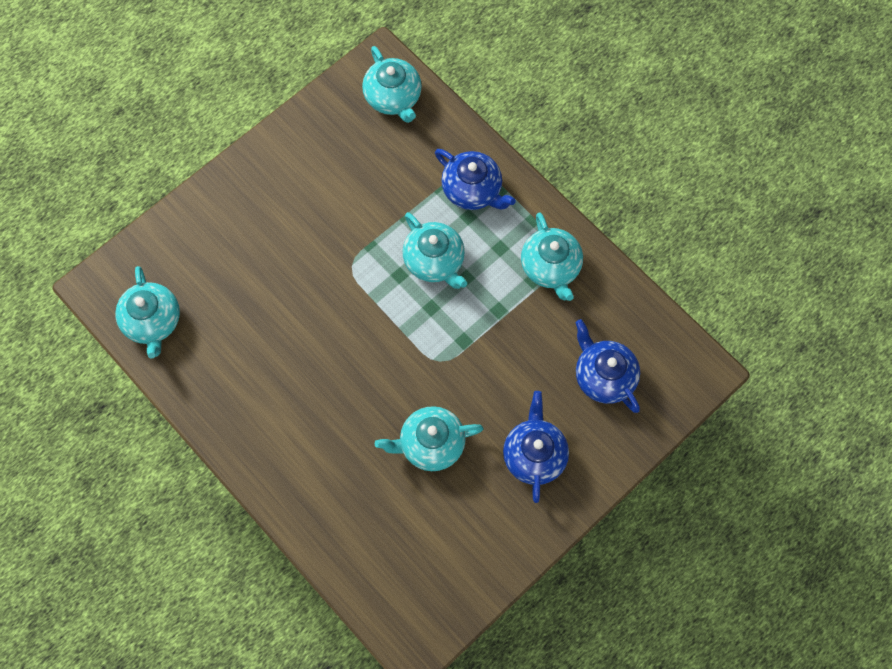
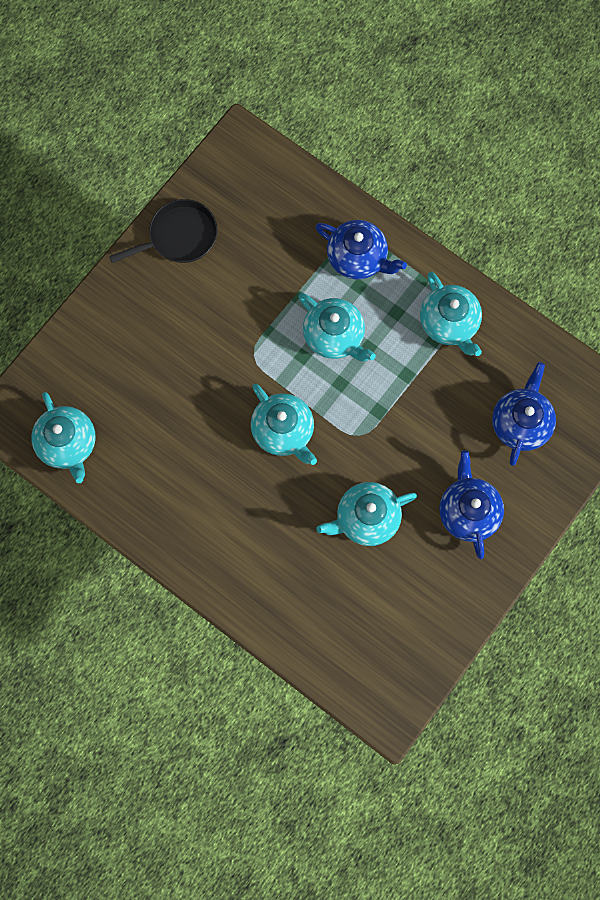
camera: 10 degrees left, 5 degrees up
(303, 142) = (179, 236): none -> black pan
(393, 97) = (260, 176): turquoise teapot -> turquoise teapot (283, 431)
(604, 376) = (520, 423): blue teapot -> blue teapot turned 60 degrees clockwise

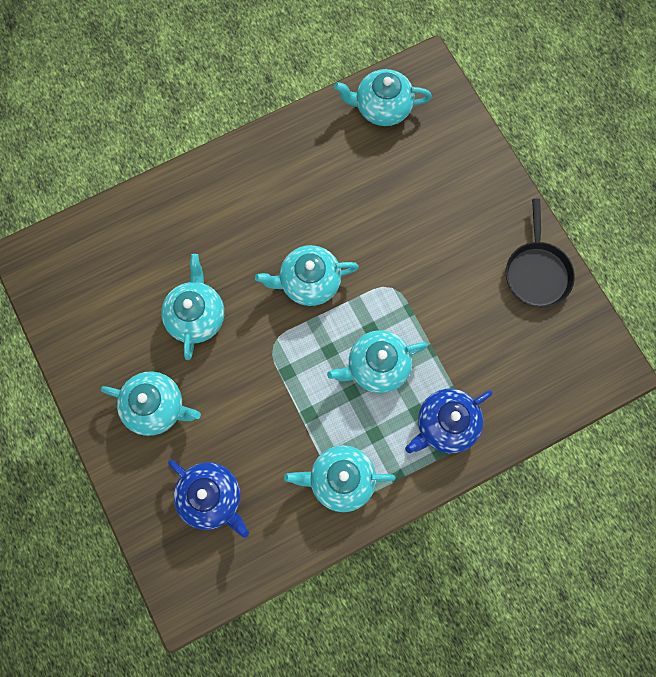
camera: 115 degrees right, 0 degrees up
(468, 511) = (156, 407): blue teapot -> turquoise teapot

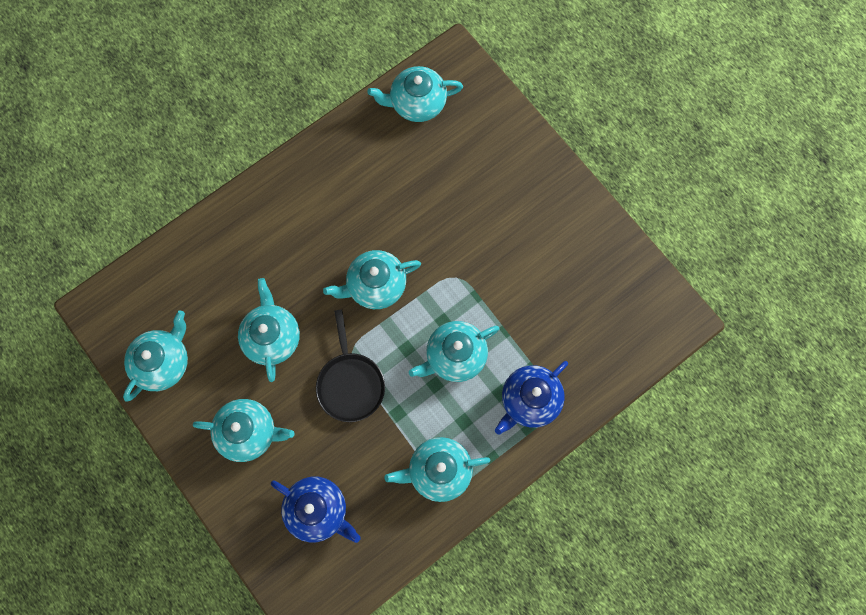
camera: 10 degrees left, 0 degrees up
(84, 322) = (163, 362): none -> turquoise teapot
(537, 272) = (591, 239): black pan -> black pan (350, 383)

